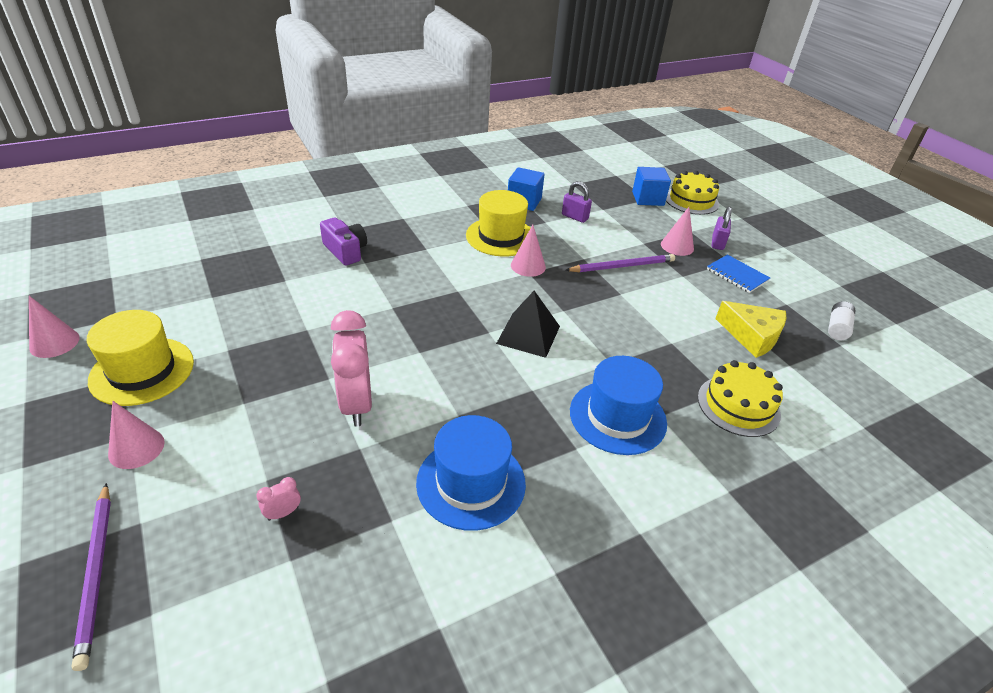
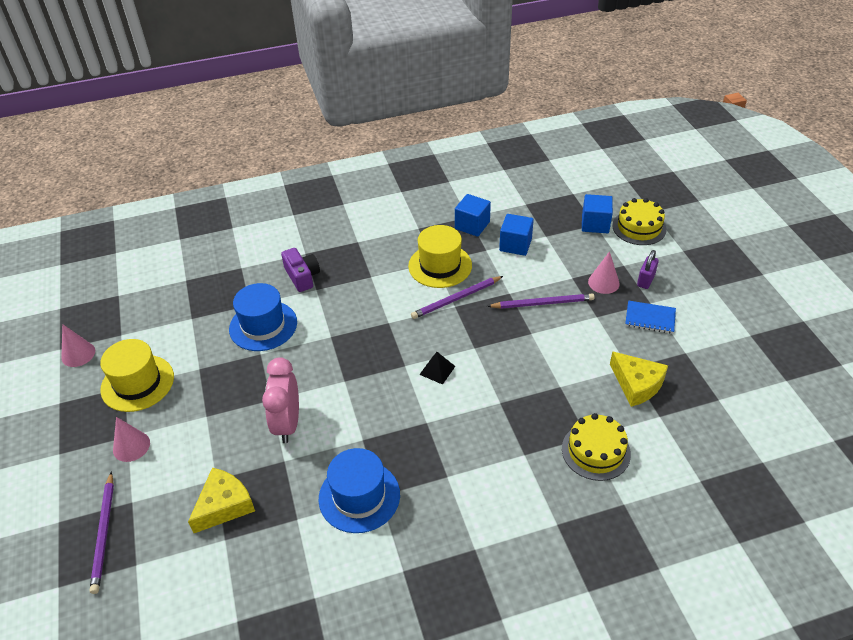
camera: 15 degrees right, 5 degrees up
(283, 513) = (224, 505): pink clock -> yellow cheese
(528, 266) = (456, 299): pink cone -> purple pencil
(528, 334) = (437, 370): black pyramid -> black pyramid, size x0.62
(574, 217) = (515, 245): purple padlock -> blue cube
(617, 417) = (489, 452): blue hat -> blue hat (263, 326)
(737, 275) = (650, 318): blue notebook -> blue notebook turned 45 degrees counterclockwise
(837, 328) = (723, 382): white battery -> none

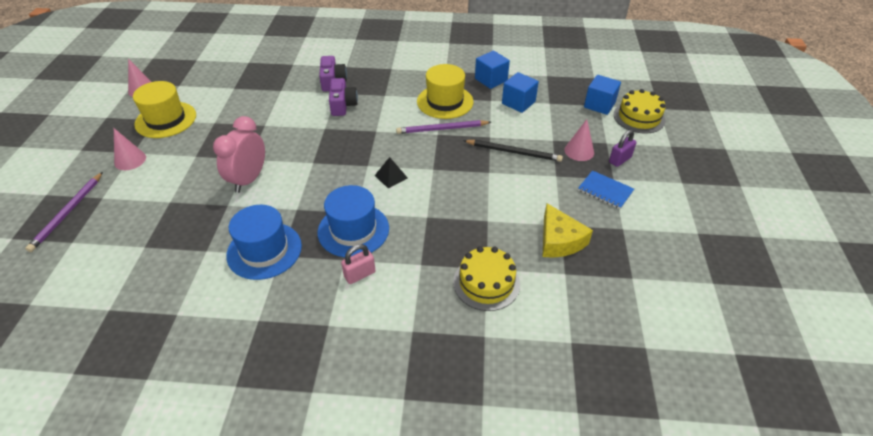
camera: 20 degrees right, 0 degrees up
(224, 505) = (161, 222): yellow cheese -> none
(263, 326) = (280, 107): blue hat -> blue hat (353, 230)
(332, 302) = (342, 105): none -> purple camera
(472, 486) = (359, 274): none -> pink padlock
(543, 303) = (514, 152): purple pencil -> black pencil

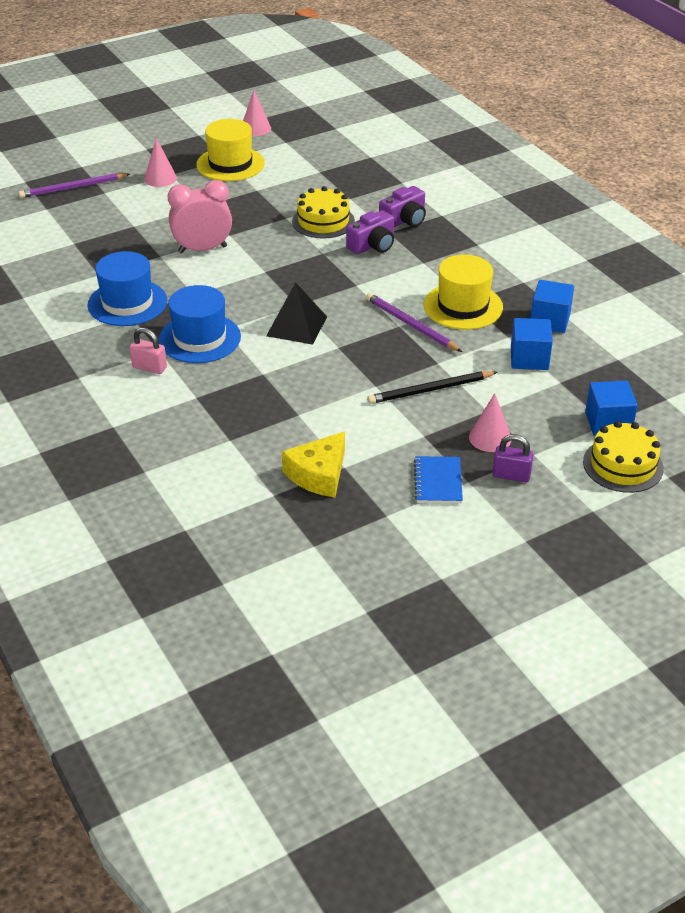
camera: 55 degrees right, 5 degrees down
(391, 176) = (296, 326): black pyramid -> black pyramid, size x1.62
(486, 283) = (211, 447): yellow cake -> yellow cake (323, 221)
(514, 152) = (430, 390): black pencil -> black pencil turned 90 degrees clockwise

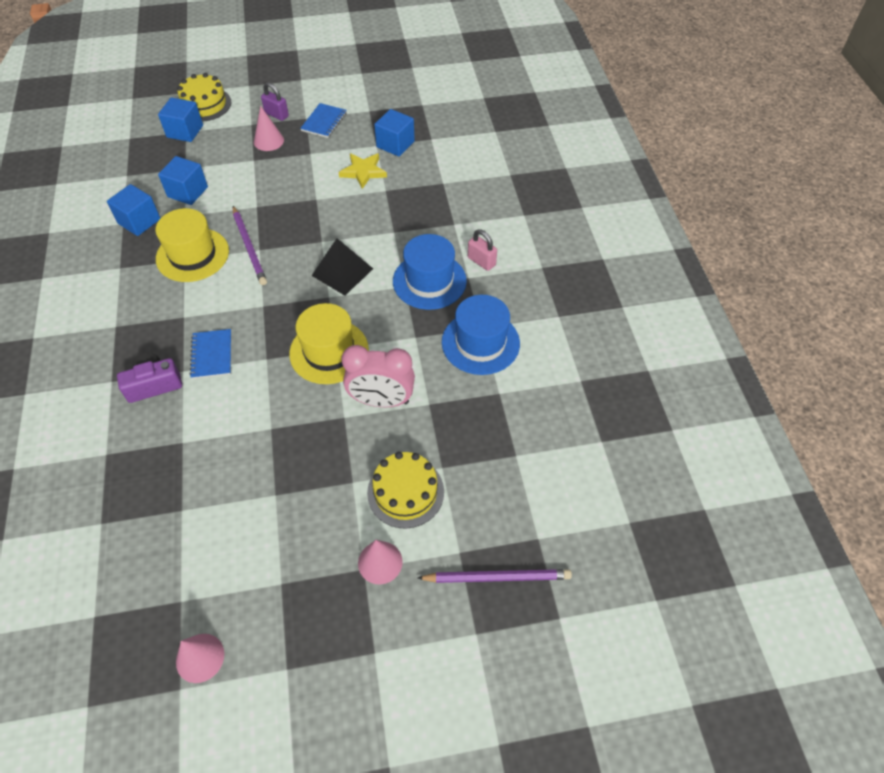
camera: 160 degrees left, 15 degrees up
(230, 164) = (279, 567): yellow hat -> yellow hat (329, 351)
(319, 474) = (395, 144): yellow cheese -> blue cube
(323, 221) = (236, 409): yellow cake -> yellow cake (405, 492)
(339, 429) = (363, 172): none -> yellow star
(372, 245) = (212, 355): purple camera -> blue notebook
(430, 390) = (280, 185): black pencil -> none

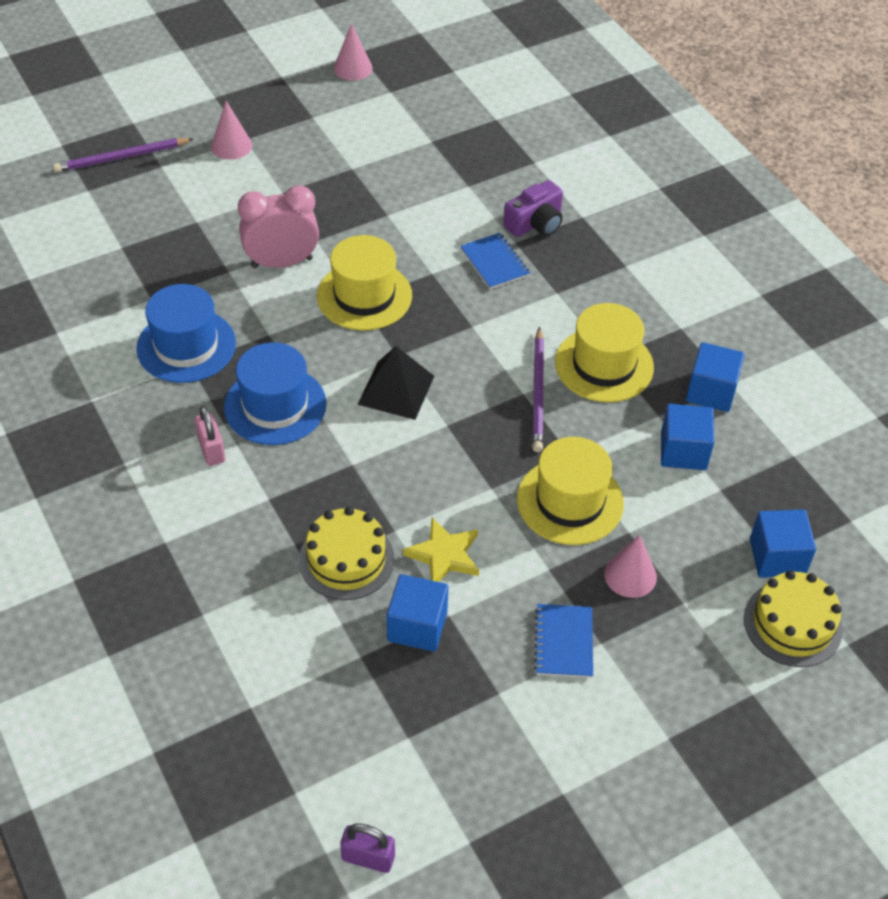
camera: 160 degrees right, 5 degrees down
(249, 247) = (538, 392): purple pencil -> purple pencil turned 135 degrees counterclockwise
(275, 181) = (570, 501): none -> yellow hat
(276, 115) = (654, 635): purple padlock -> purple padlock (368, 857)
(405, 492) = (226, 195): yellow cake -> yellow cake (346, 559)
(481, 261) = (212, 450): pink padlock -> pink padlock turned 45 degrees clockwise

